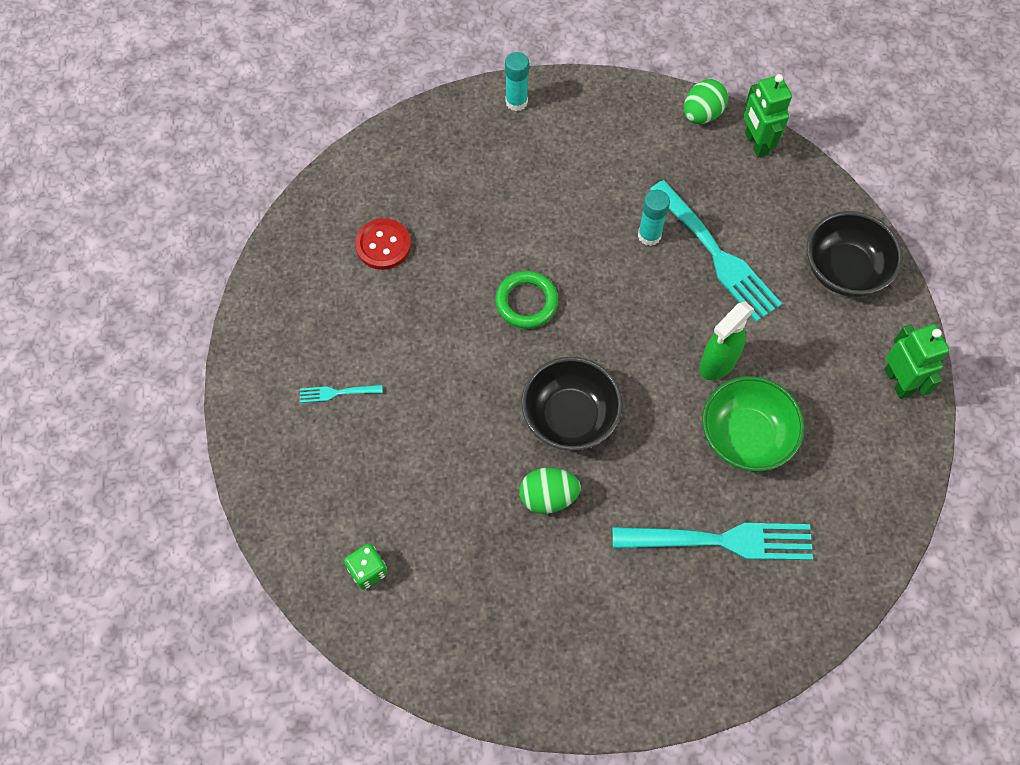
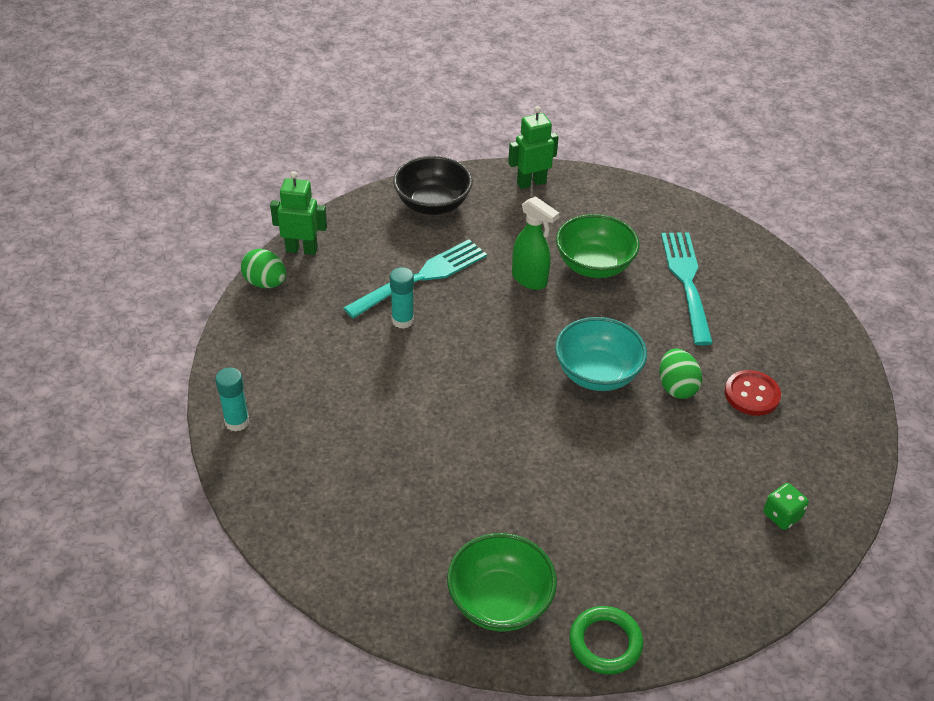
camera: 95 degrees left, 20 degrees down
(302, 302) = (500, 601): none -> green bowl
(337, 392) = (603, 557): turquoise fork -> none
(383, 245) = (422, 530): red button -> red button (752, 394)
(526, 302) = (481, 407): green ring -> green ring (605, 643)
(570, 417) = (597, 374): black bowl -> turquoise bowl
(756, 144) = (302, 249): green robot -> green robot turned 150 degrees counterclockwise

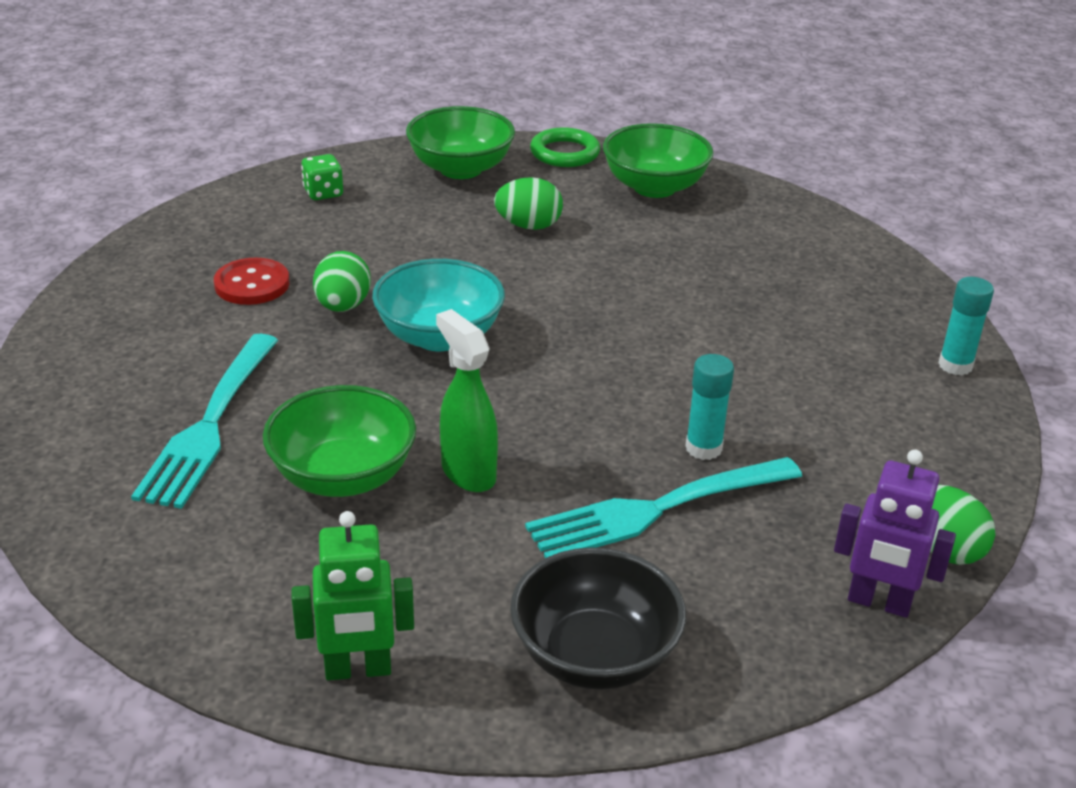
camera: 165 degrees left, 10 degrees down
(302, 249) = (879, 603): green robot -> purple robot
(590, 511) = (528, 226): none -> green egg
(689, 585) = (460, 169): none -> green bowl

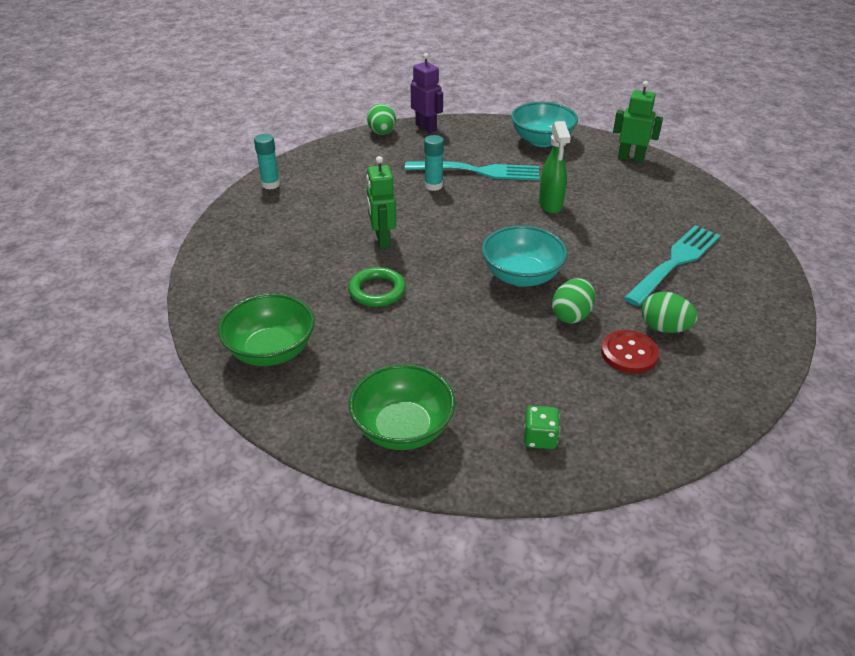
camera: 150 degrees left, 5 degrees up
(343, 476) = (611, 219): green bowl -> none
(528, 226) = (400, 343): green egg -> green egg (664, 328)
(565, 153) = (297, 418): green ring -> green ring (377, 291)
(594, 656) = (541, 140): black bowl -> turquoise bowl
(678, 330) = (382, 240): none -> green robot

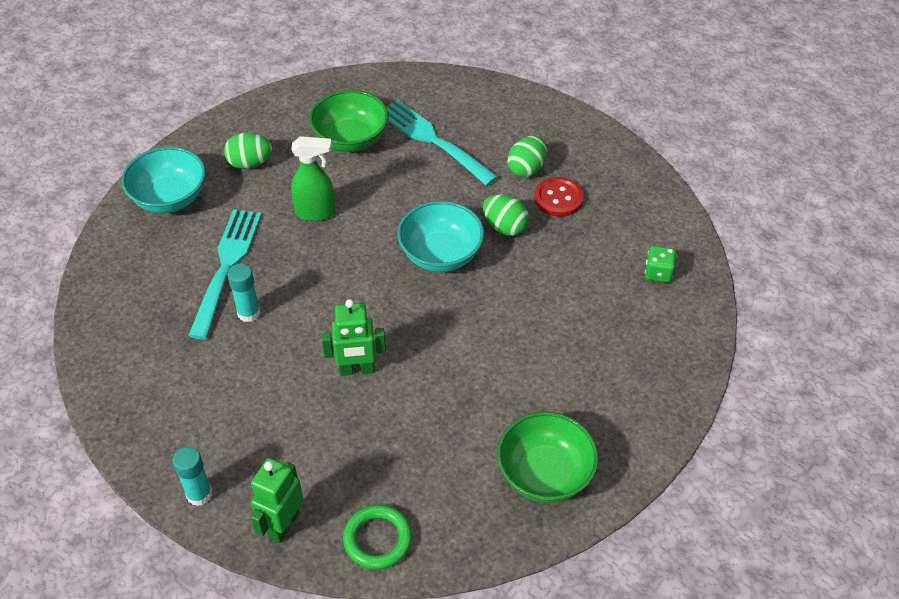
camera: 85 degrees left, 10 degrees up
(377, 291) = (452, 378): green ring -> green ring (377, 539)
(382, 133) = (93, 360): green egg -> green egg (250, 163)
(402, 429) = (650, 365): green bowl -> green bowl (351, 139)
(426, 127) = (94, 309): purple robot -> none
(631, 158) = (234, 130): green robot -> green robot (283, 525)

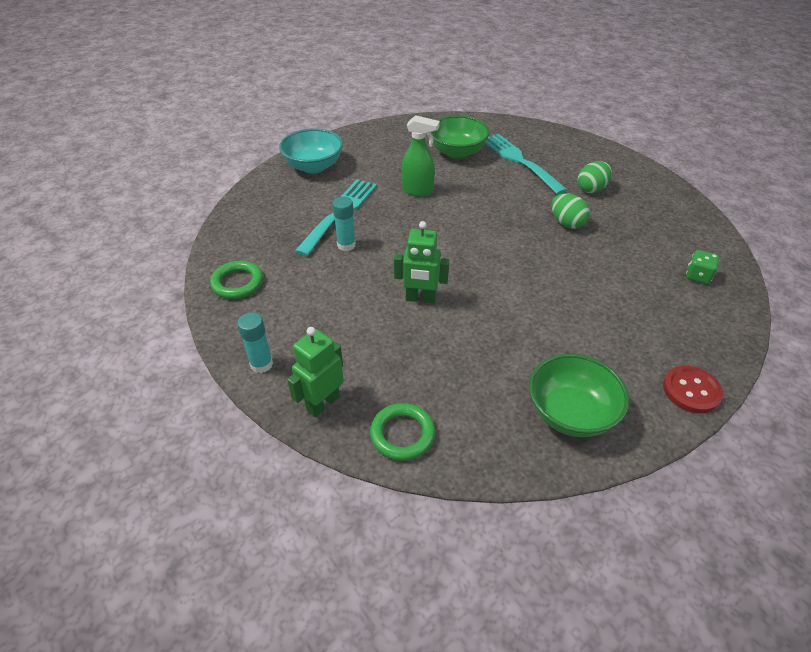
camera: 15 degrees right, 5 degrees down
(132, 395) = (237, 283): none -> green ring
(250, 163) = (378, 155): green egg -> none
(441, 255) = (510, 233): turquoise bowl -> none
(558, 198) = (615, 211): red button -> red button (691, 390)

